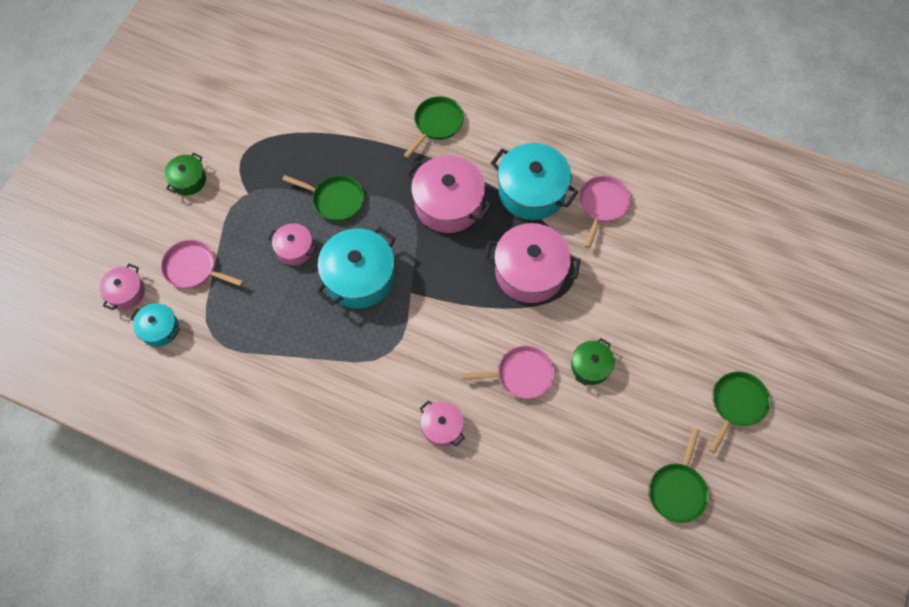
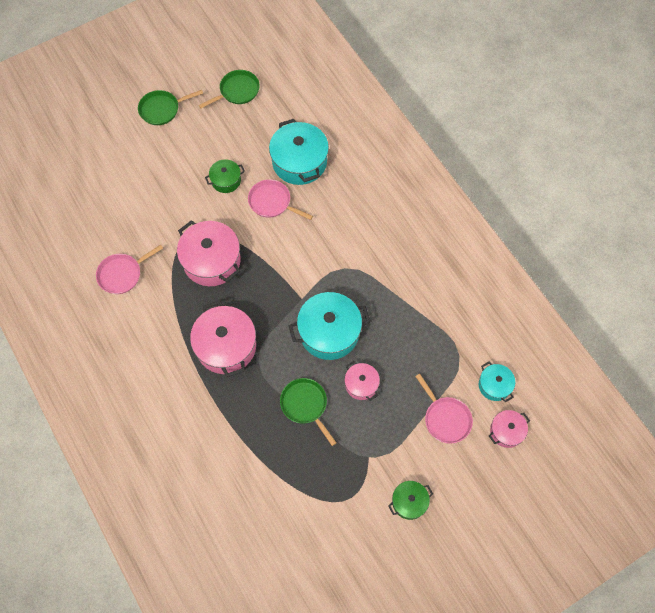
camera: 145 degrees left, 0 degrees up
(436, 124) = (182, 419): green pan -> none
(442, 427) = (344, 203): pink pot -> none
(531, 191) = (160, 316): turquoise pot -> turquoise pot (299, 162)

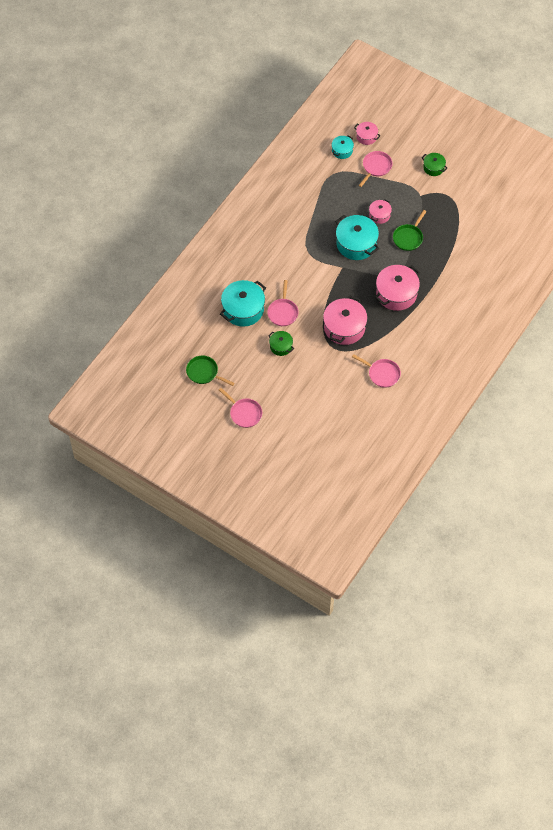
camera: 115 degrees left, 5 degrees down
(162, 109) = (244, 413): green pan -> pink pan

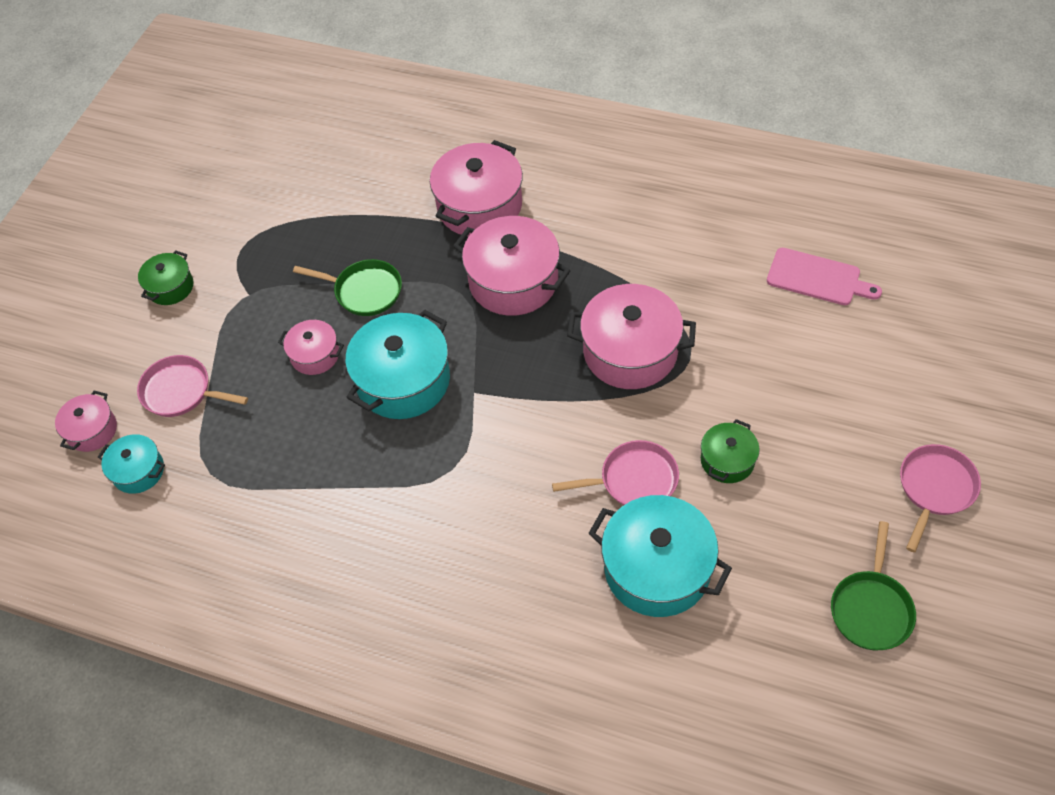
camera: 100 degrees left, 5 degrees down
(360, 410) = (817, 278): none -> pink cutting board
(382, 374) = (716, 263): pink pan -> none
(445, 290) = (479, 206): none -> pink pot

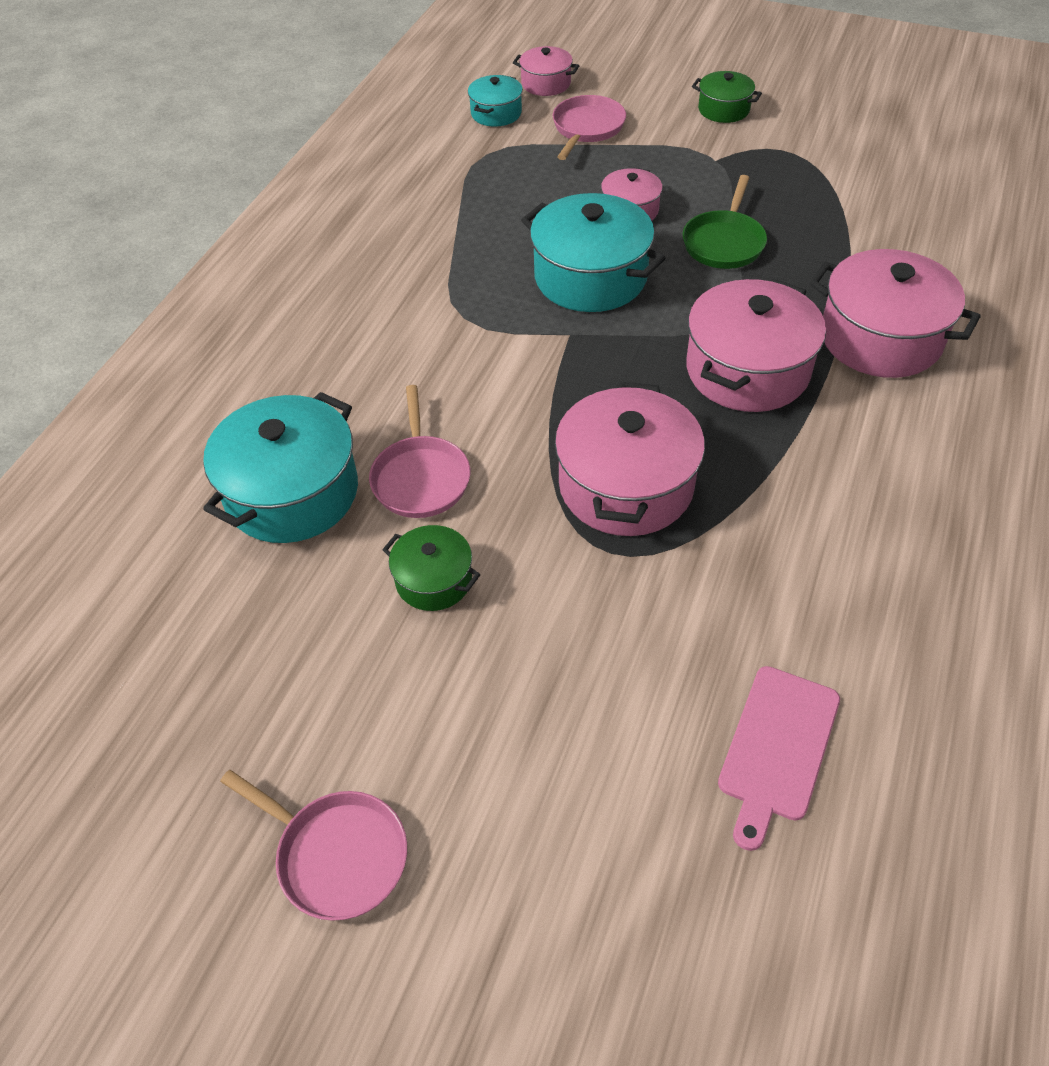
camera: 90 degrees right, 5 degrees down
(871, 608) = (169, 724): green pan -> none

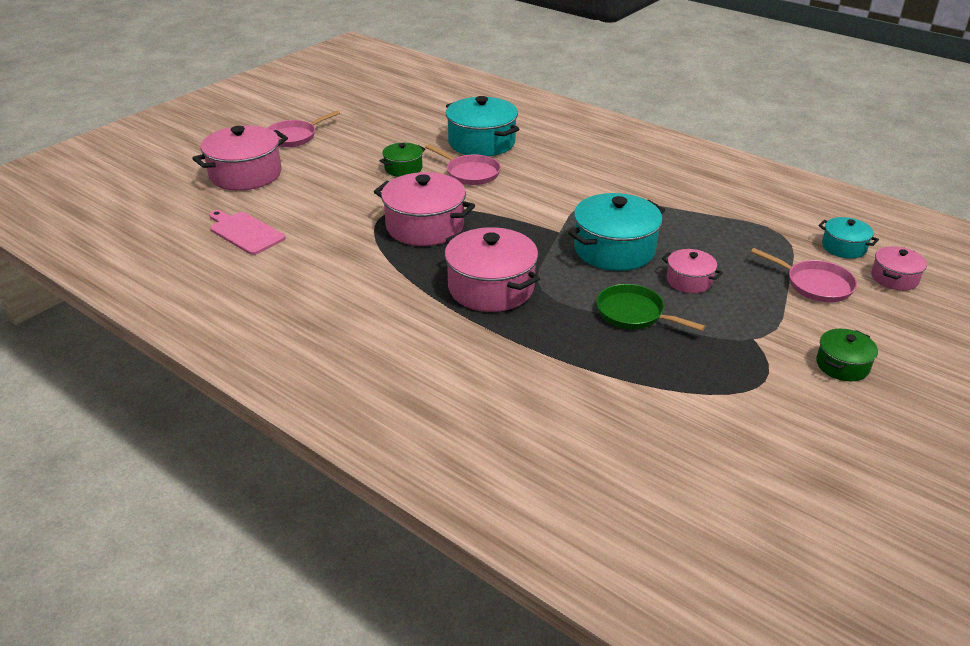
camera: 105 degrees right, 15 degrees down
(421, 477) = (470, 173): pink pan -> pink pan turned 150 degrees counterclockwise
(880, 338) = (491, 353): pink pot -> pink pot (245, 174)

